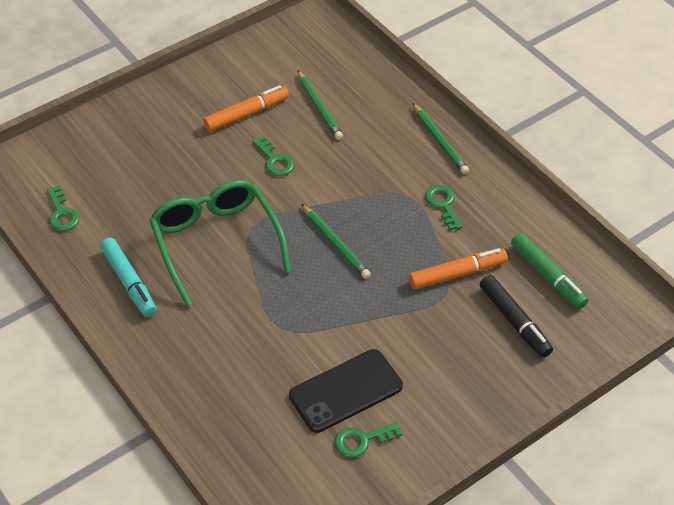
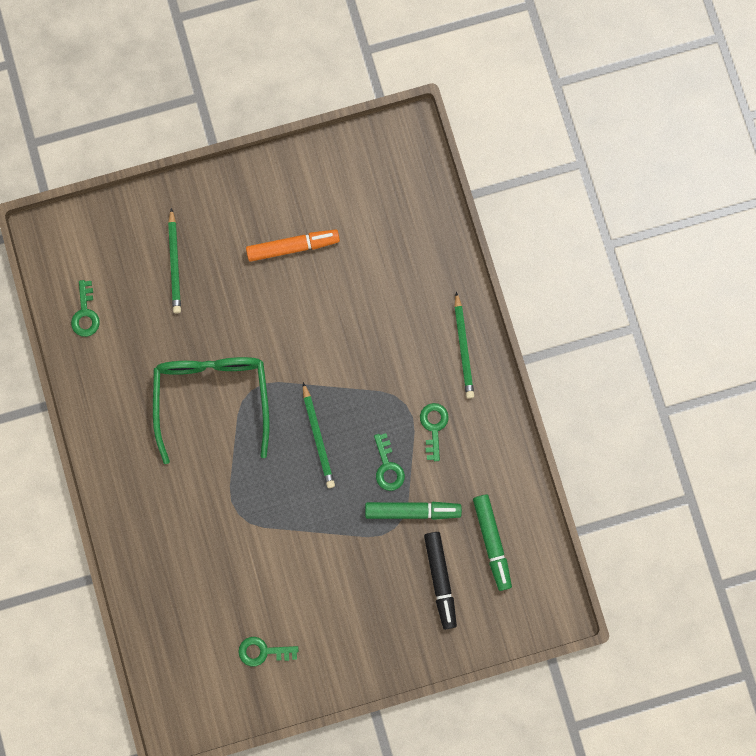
camera: 20 degrees right, 30 degrees up
(129, 282) = (123, 416): turquoise marker -> none
(275, 160) = (299, 317): green key -> green key (388, 467)
(319, 107) = (365, 263): green pencil -> green pencil (175, 263)
(345, 391) = (267, 599): black phone -> none
(457, 274) = (412, 511): orange marker -> green marker

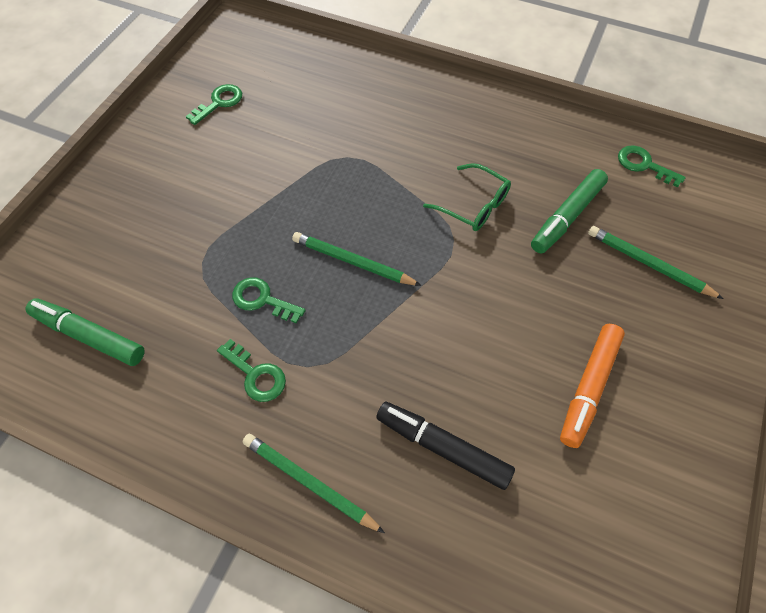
camera: 130 degrees right, 20 degrees down
(212, 398) = (474, 205): green glasses -> green glasses, size x0.52
(412, 511) = (199, 289): green marker -> green marker (567, 217)
(440, 580) = (114, 264): black marker -> black marker (442, 447)

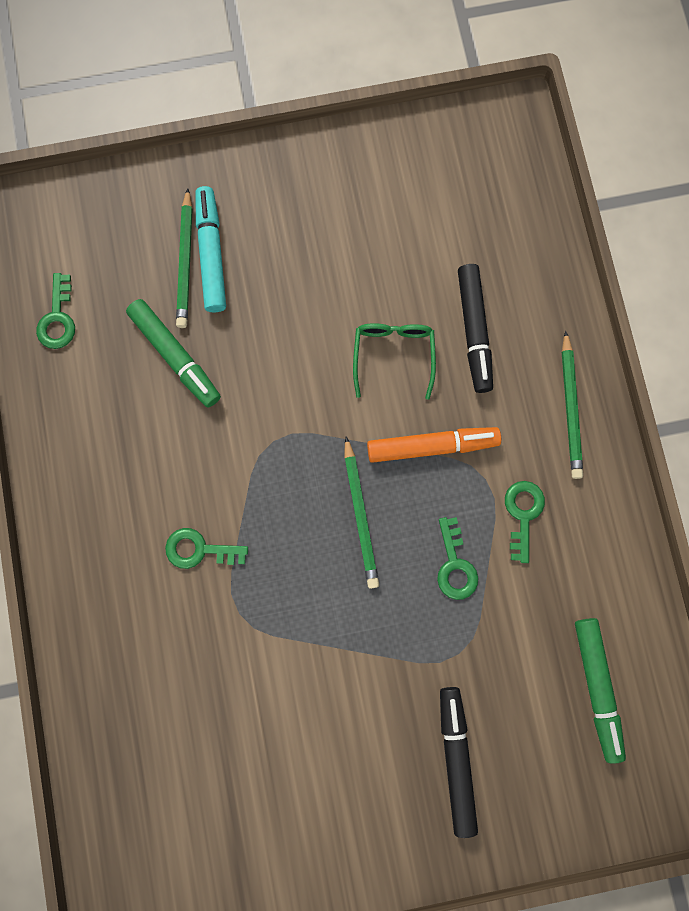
camera: 125 degrees left, 20 degrees up
(142, 218) = (456, 758): none -> black marker
(219, 103) = (256, 819): green key -> green key (199, 550)
(474, 205) = (219, 447): green glasses -> green glasses (393, 355)
(567, 217) = (175, 356): green marker -> green marker turned 45 degrees clockwise
(589, 388) = (346, 253): orange marker -> orange marker (432, 446)
(646, 285) = (211, 254): none -> turquoise marker

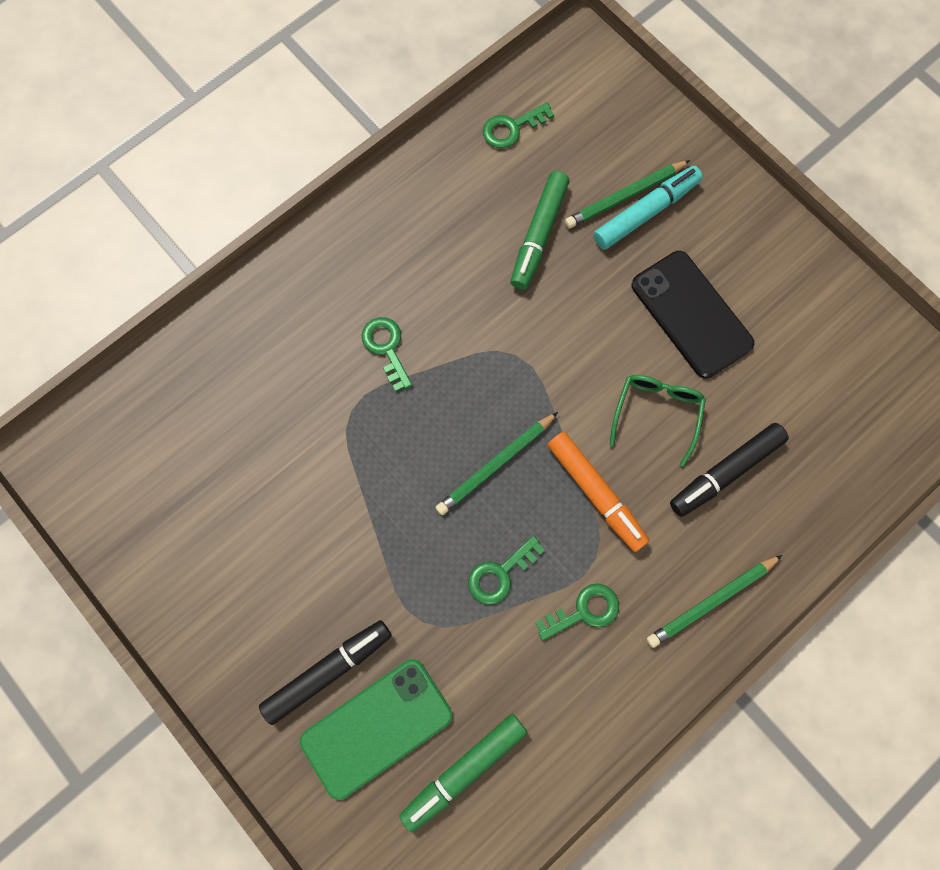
camera: 60 degrees right, 5 degrees down
(325, 274) = (691, 314): none -> black phone
(393, 355) = (656, 413): green glasses -> green glasses turned 45 degrees counterclockwise
(524, 741) = (376, 727): none -> green phone

